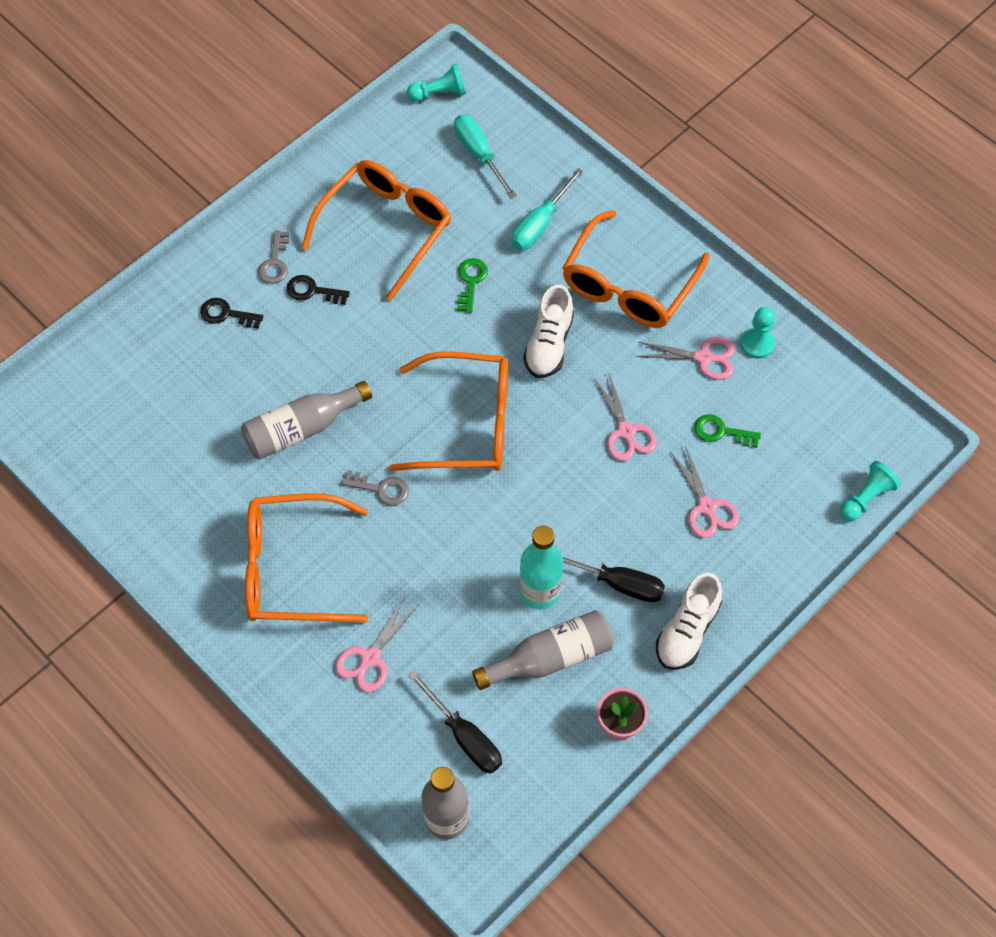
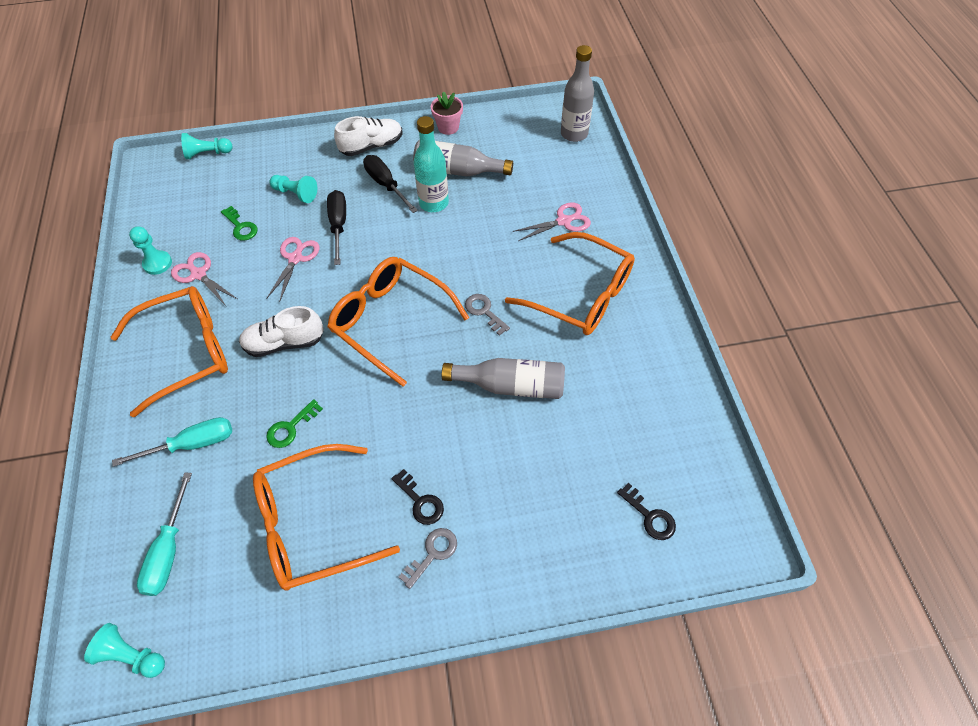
camera: 145 degrees left, 5 degrees down
(226, 314) = (509, 526): black key -> black key (649, 516)
(465, 736) = (536, 161): black screwdriver -> black screwdriver (338, 225)
(549, 344) = (284, 343): white shoe -> white shoe turned 150 degrees counterclockwise
(707, 507) = (296, 194): pink scissors -> turquoise pawn

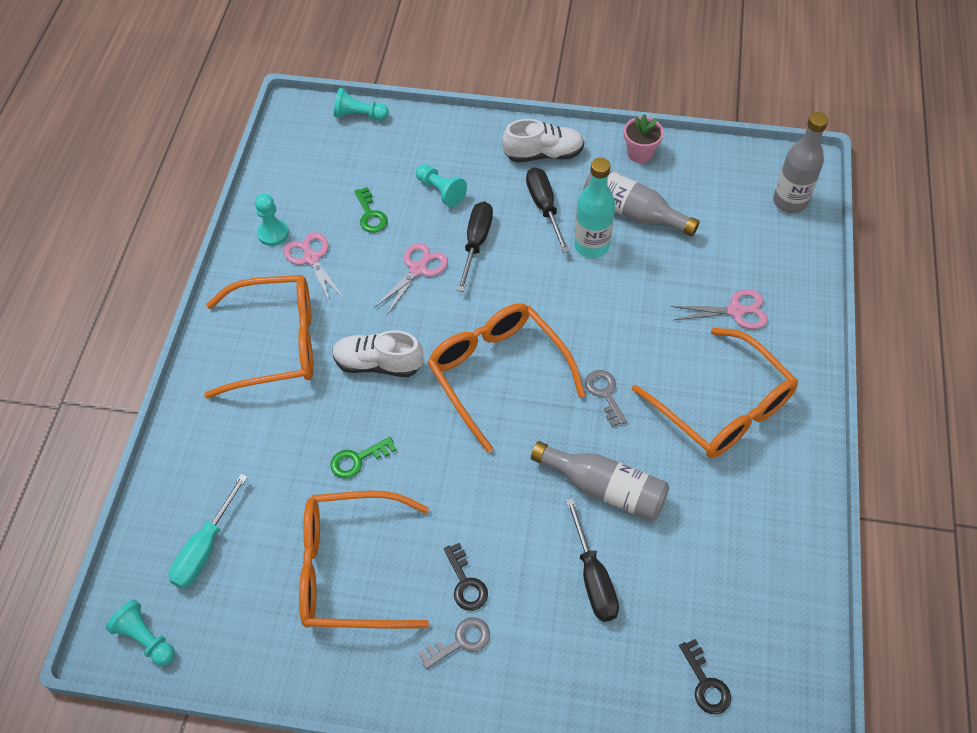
camera: 20 degrees right, 0 degrees up
(192, 444) = (256, 445): turquoise screwdriver -> none
(527, 461) = (593, 577): none -> black screwdriver

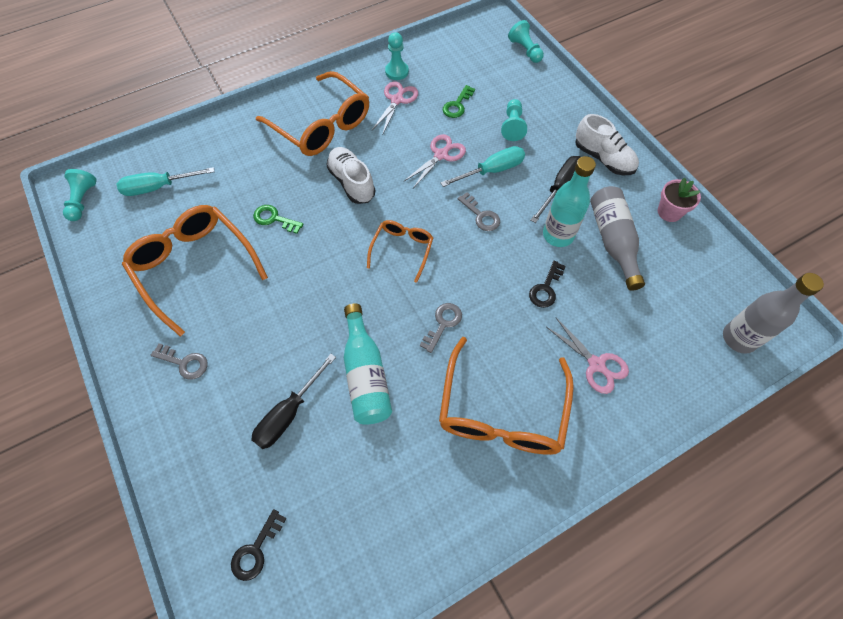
camera: 50 degrees right, 5 degrees up
(418, 269) = (441, 155): pink scissors -> pink scissors turned 45 degrees counterclockwise
(466, 583) = (229, 337): black key -> black key (546, 288)
(476, 243) = (492, 170): black screwdriver -> turquoise screwdriver
(497, 373) = (402, 249): orange glasses -> orange glasses, size x0.54
(517, 286) = (481, 215): none -> grey key
(605, 488) = (366, 374): grey bottle -> turquoise bottle

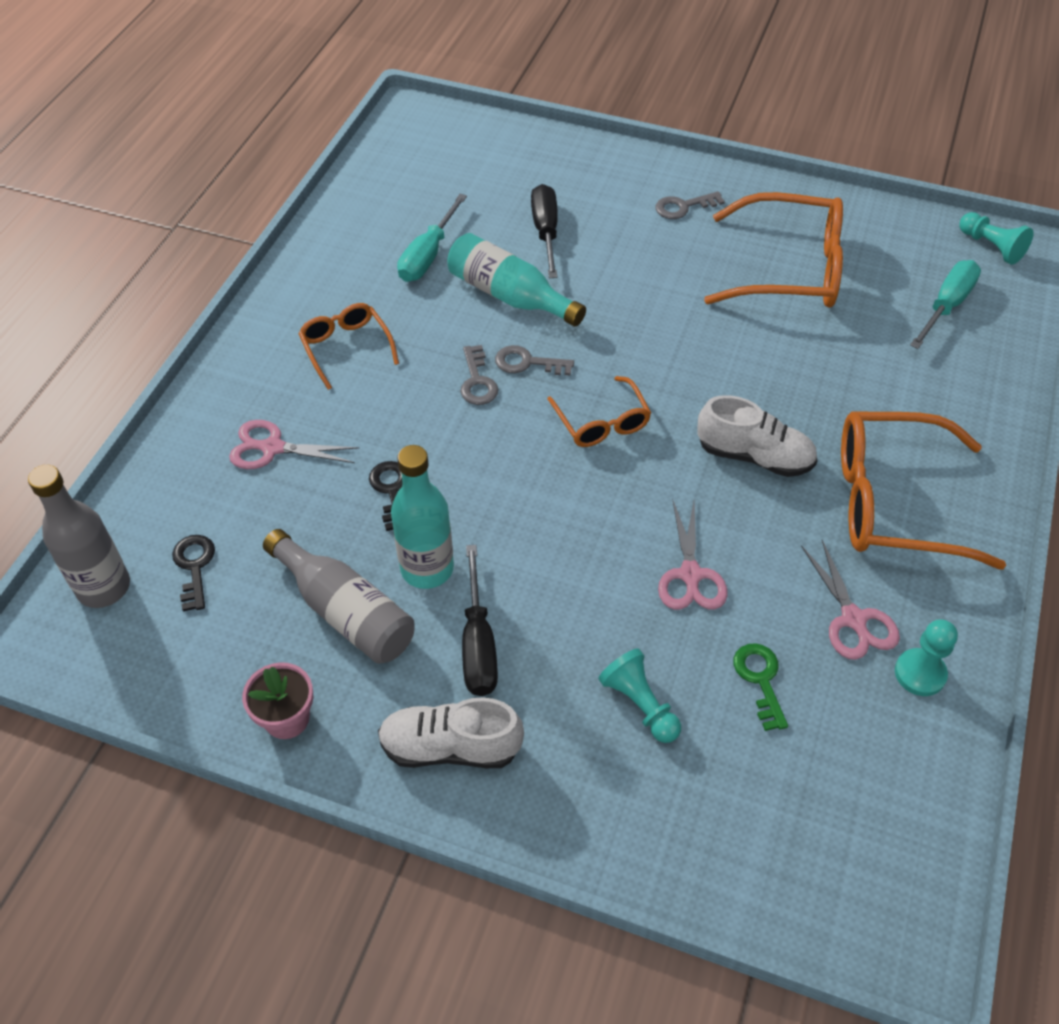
camera: 140 degrees right, 10 degrees down
(256, 550) = (470, 156): black key -> black key (194, 567)
(274, 219) = (781, 359): green key -> none
(481, 215) = (550, 526): grey key -> grey key (527, 363)
(492, 170) = (597, 602): turquoise screwdriver -> turquoise screwdriver (428, 255)
(502, 411) = (346, 348): orange glasses -> orange glasses, size x0.54
(525, 50) = (778, 907): turquoise pawn -> none

